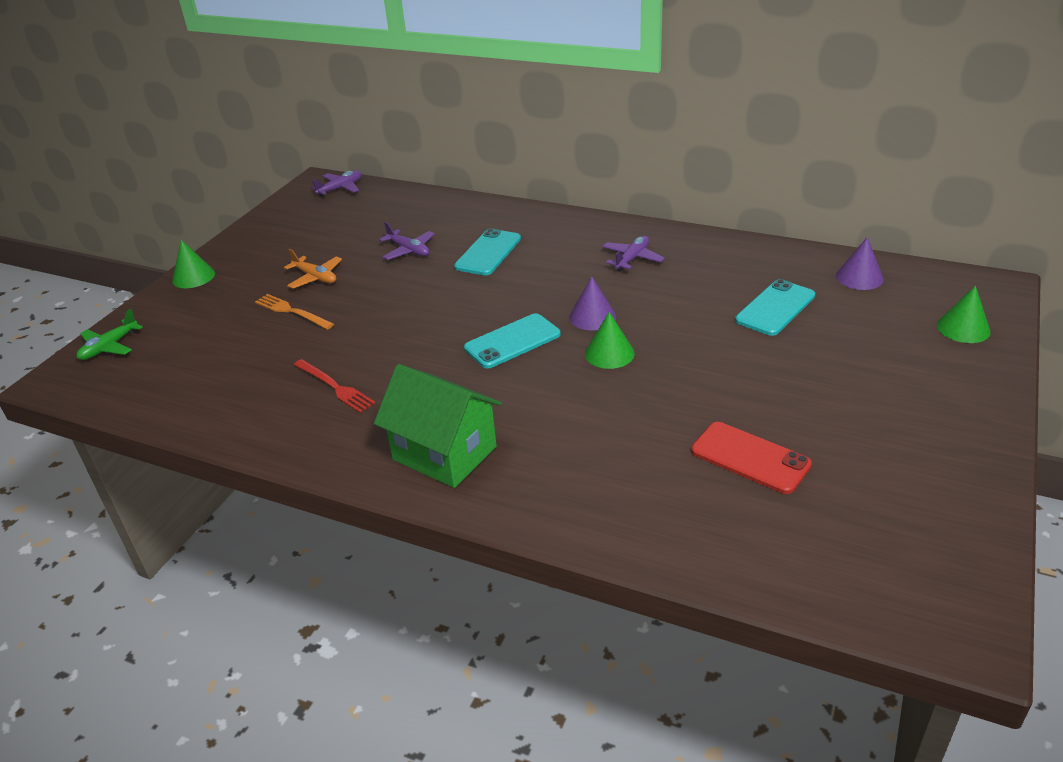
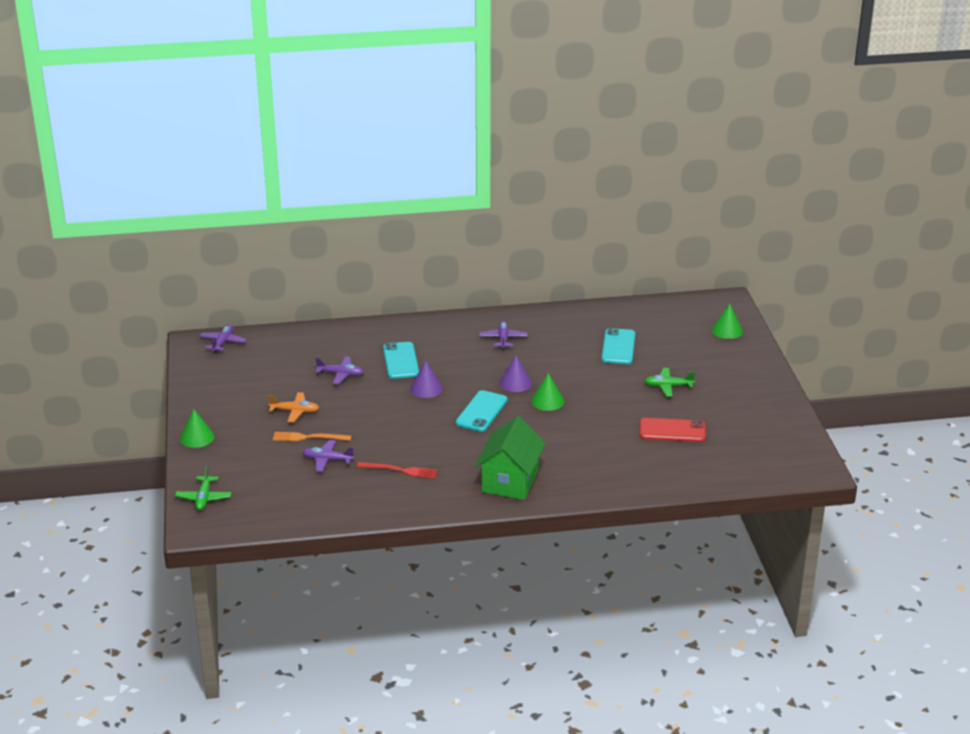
camera: 35 degrees left, 5 degrees down
(277, 345) = (327, 460): none -> purple plane
(444, 453) = (510, 481): green house -> green house turned 75 degrees counterclockwise
(801, 385) = (668, 386): none -> green plane
(859, 277) = (650, 314): purple cone -> purple cone (426, 388)

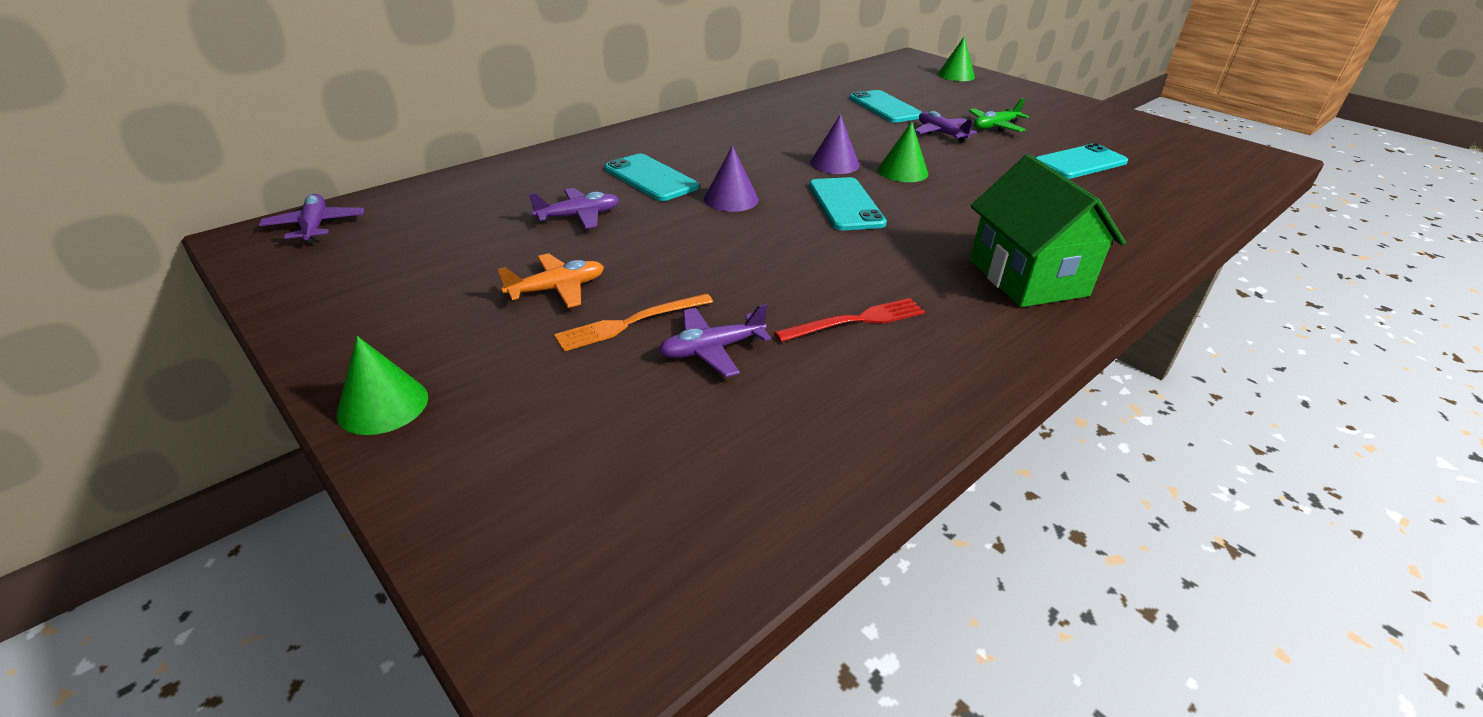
camera: 35 degrees left, 5 degrees up
(204, 498) = (520, 553): green plane -> none
(503, 339) = (750, 128): purple plane -> purple plane (941, 133)
(672, 431) = (1080, 162): red phone -> turquoise phone

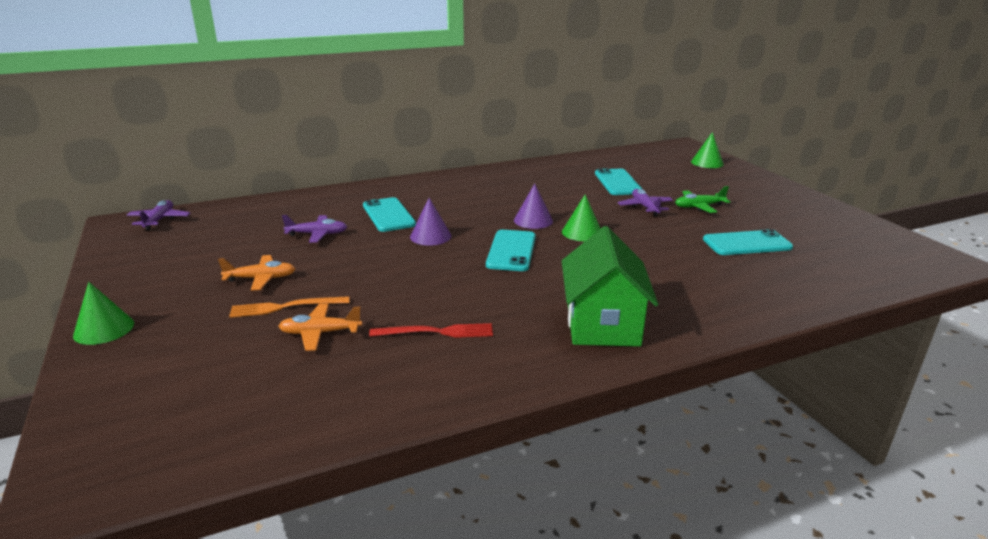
camera: 20 degrees right, 10 degrees down
(711, 350) = (320, 333): purple plane -> orange plane

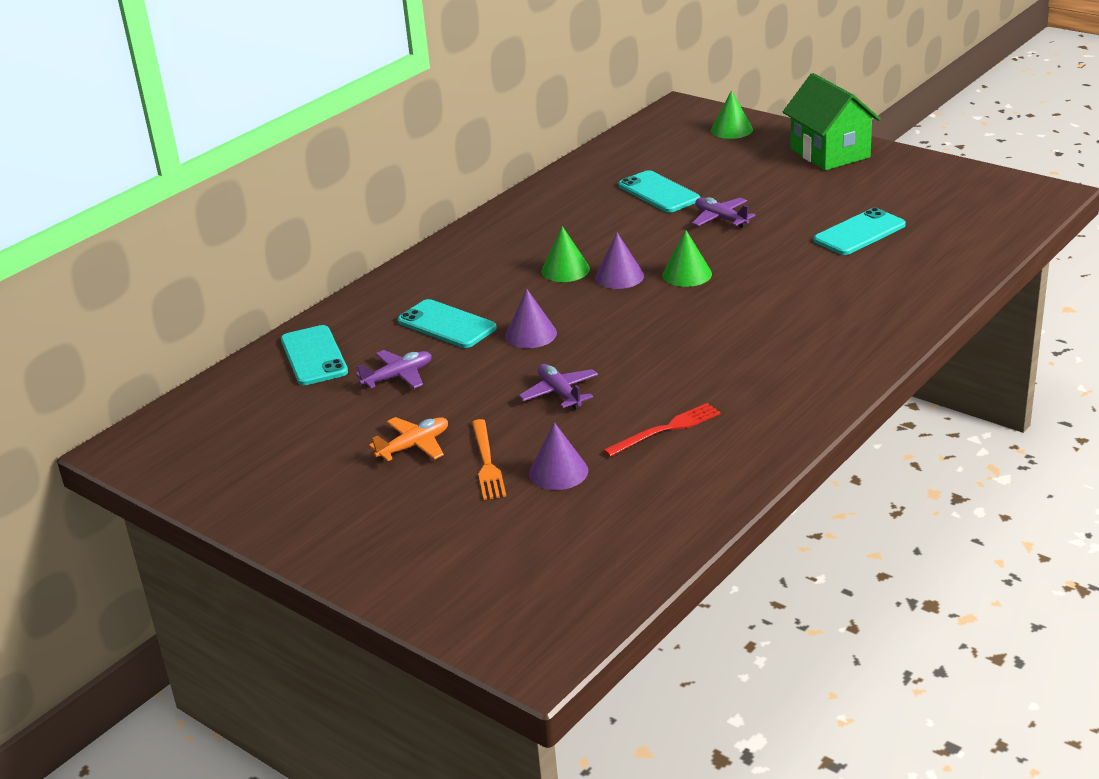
camera: 25 degrees left, 5 degrees up
(104, 329) = (332, 552): green cone -> green cone (565, 270)
(159, 220) = (168, 428): purple plane -> purple plane (559, 393)
(285, 307) = (487, 462): orange fork -> orange fork turned 60 degrees counterclockwise
(320, 333) = (558, 472): orange plane -> purple cone
(511, 251) = (638, 321): turquoise phone -> turquoise phone (314, 356)
(602, 324) = (804, 367): green house -> green house (830, 153)
(699, 207) = (776, 199): green plane -> none

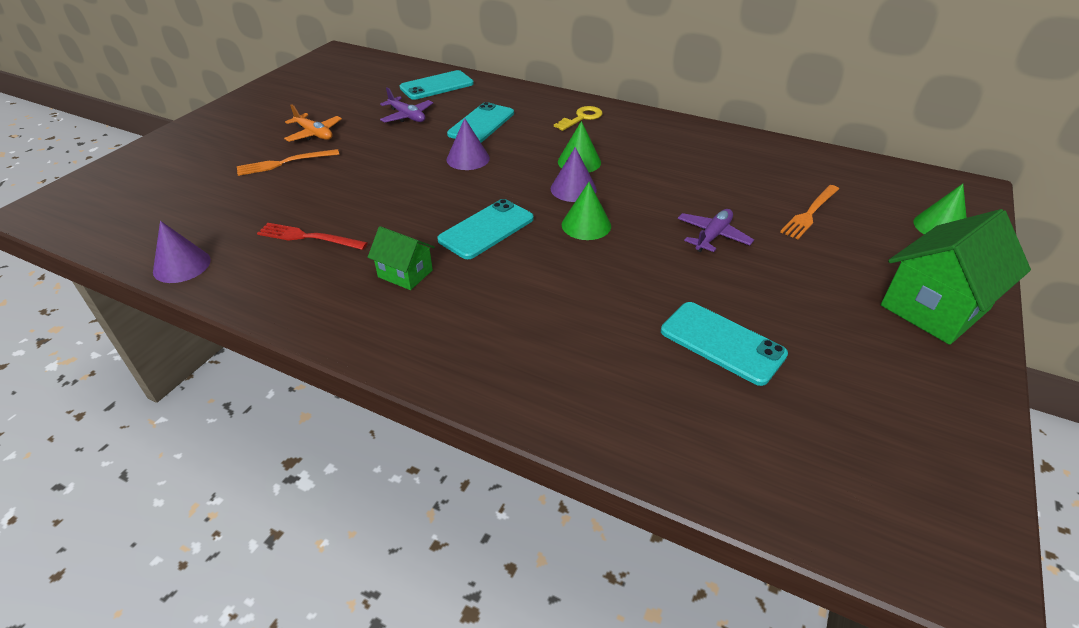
camera: 75 degrees right, 10 degrees up
(464, 262) = (581, 118): none -> yellow key
(558, 472) = (262, 193): purple cone -> purple cone (182, 265)
(559, 393) = (375, 181): purple plane -> none
(658, 192) = (753, 194): turquoise phone -> turquoise phone (486, 229)
(666, 429) = (308, 237): red fork -> red fork turned 150 degrees clockwise
(697, 174) = (810, 213): none -> orange fork
(744, 369) = (405, 273): none -> green house

